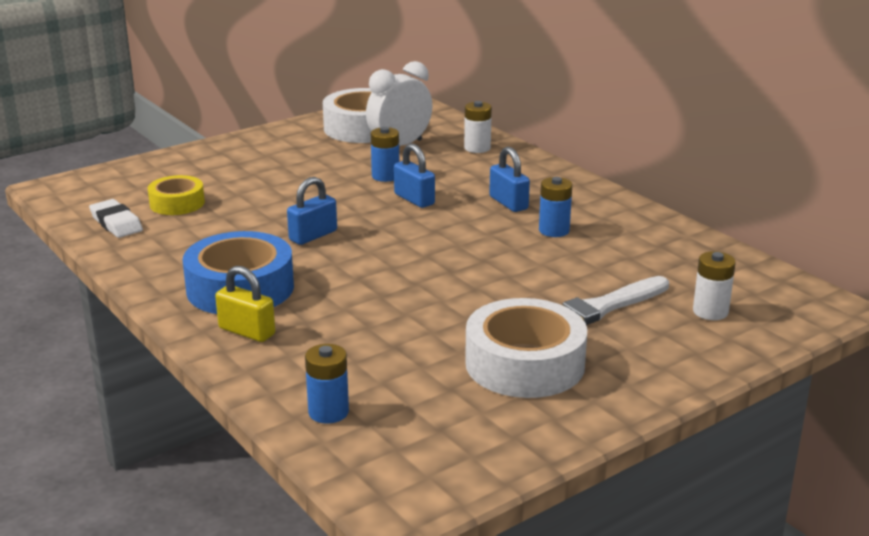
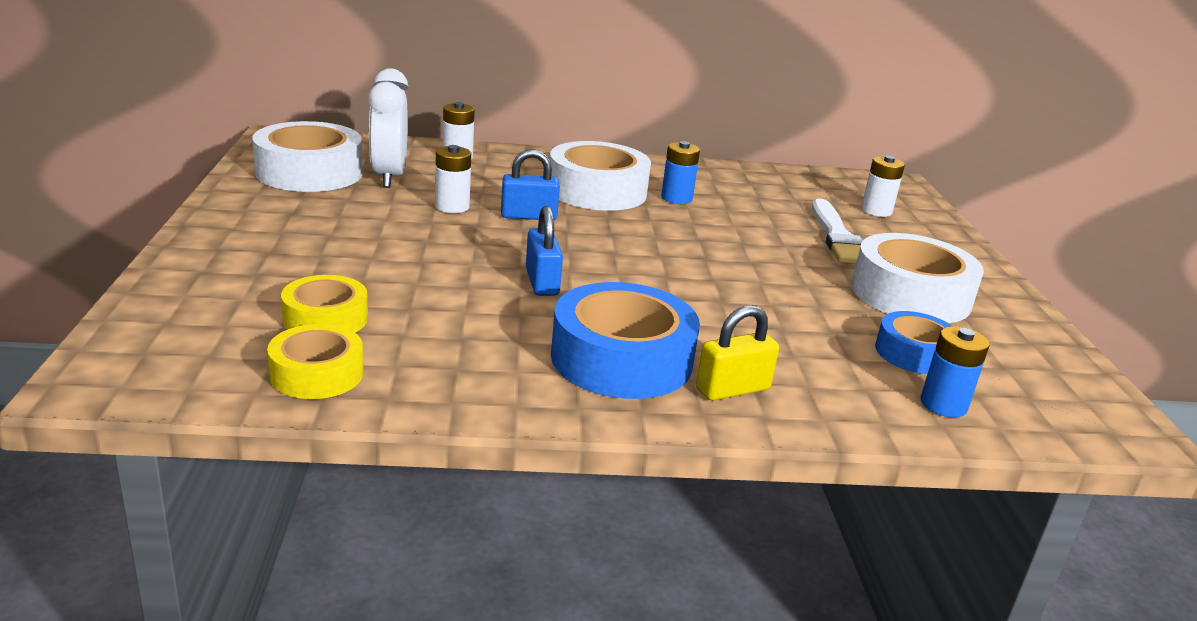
camera: 60 degrees left, 0 degrees up
(116, 223) = (317, 373): white eraser -> yellow tape
(385, 176) = (452, 207): blue battery -> white battery
(404, 385) = (914, 353): none -> blue tape
(508, 203) = (597, 191): blue padlock -> white tape

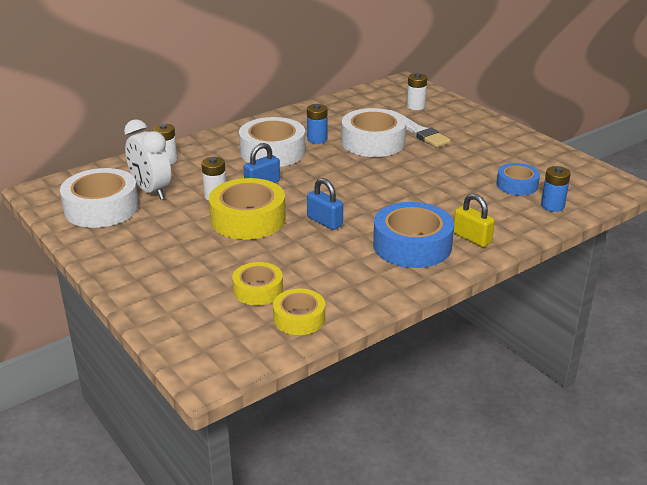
camera: 30 degrees left, 5 degrees up
(449, 242) = (248, 219): none -> yellow tape
(732, 389) = (472, 238): yellow padlock -> yellow padlock turned 75 degrees counterclockwise
(910, 295) = (483, 153): white tape -> white tape (373, 142)

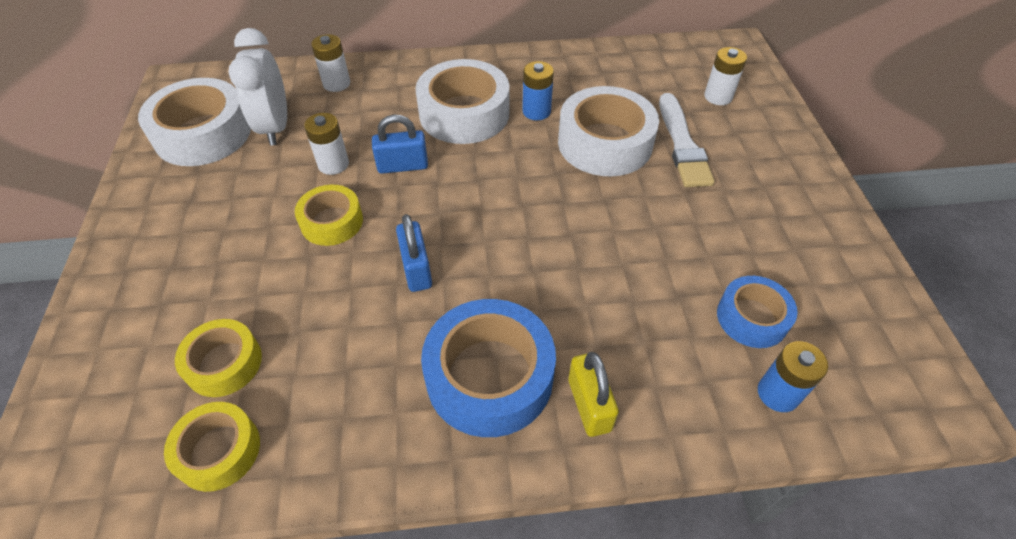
camera: 30 degrees right, 20 degrees up
(248, 219) = (332, 221): yellow tape -> yellow tape, size x0.58

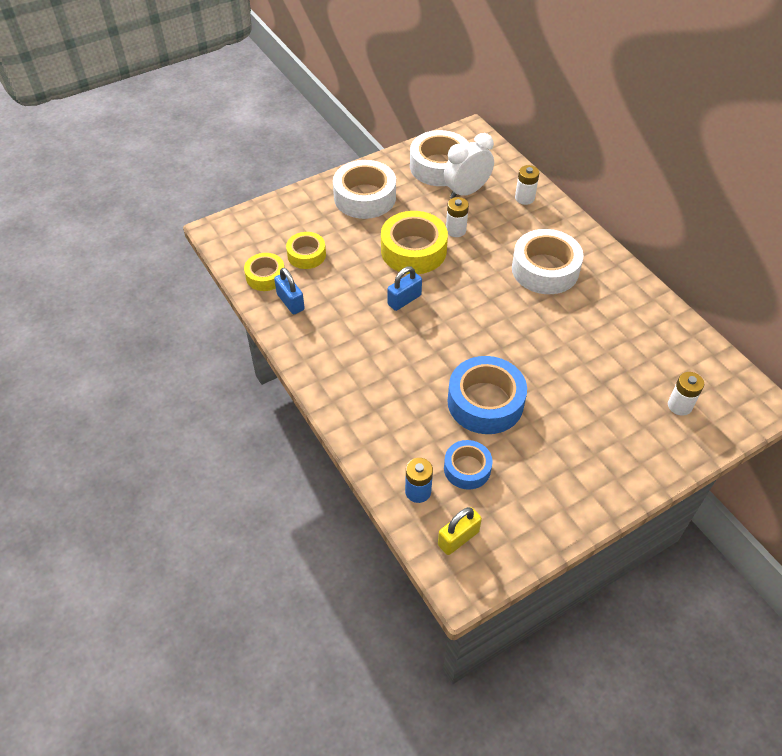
camera: 65 degrees right, 0 degrees up
(332, 221) = (413, 250): yellow tape -> yellow tape, size x1.71
(403, 166) = (476, 260): blue padlock -> blue padlock (290, 302)
(489, 376) = (356, 357): blue tape -> blue tape (485, 402)
(536, 111) = (576, 305): blue battery -> none
(589, 405) = (362, 405): yellow padlock -> yellow padlock (458, 538)
(605, 143) = (572, 352): white tape -> white tape (365, 197)
(682, 145) = (604, 396): white brush -> none

